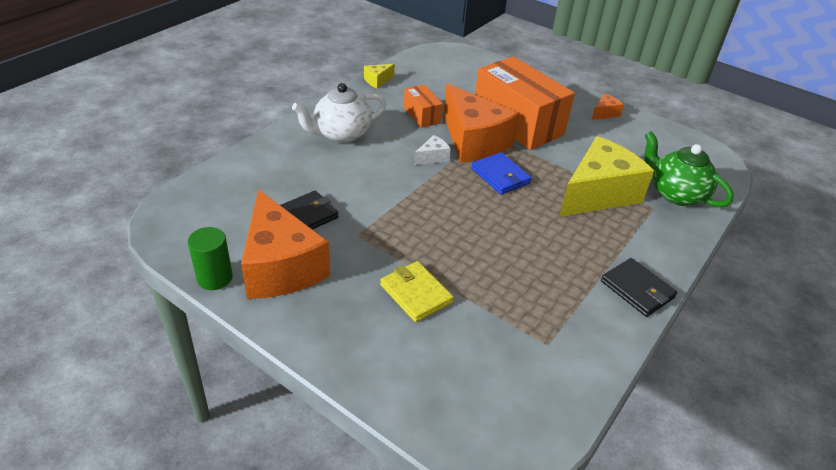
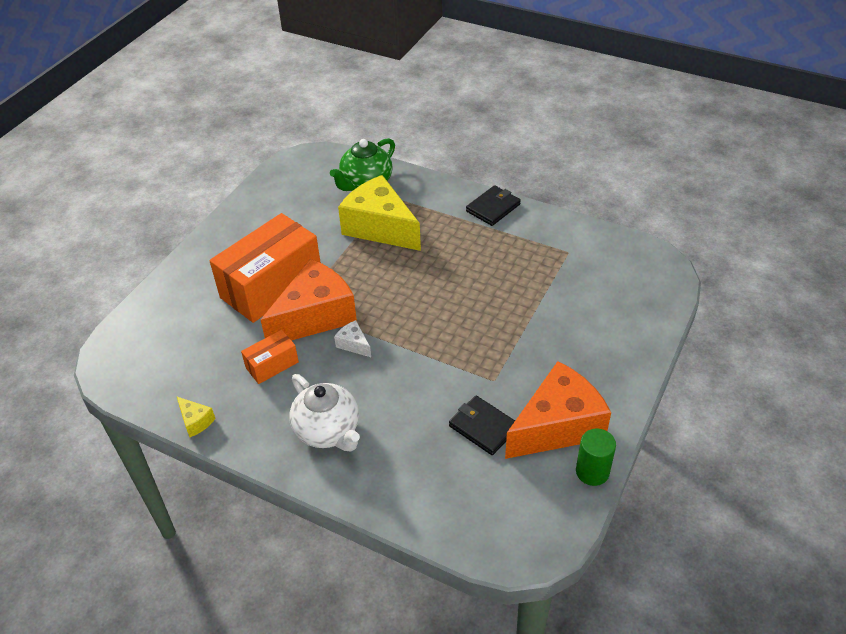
camera: 95 degrees left, 5 degrees up
(416, 293) = (550, 328): yellow wallet -> none
(500, 176) = (371, 291): blue wallet -> none
(605, 113) = (240, 223): orange cheese -> none

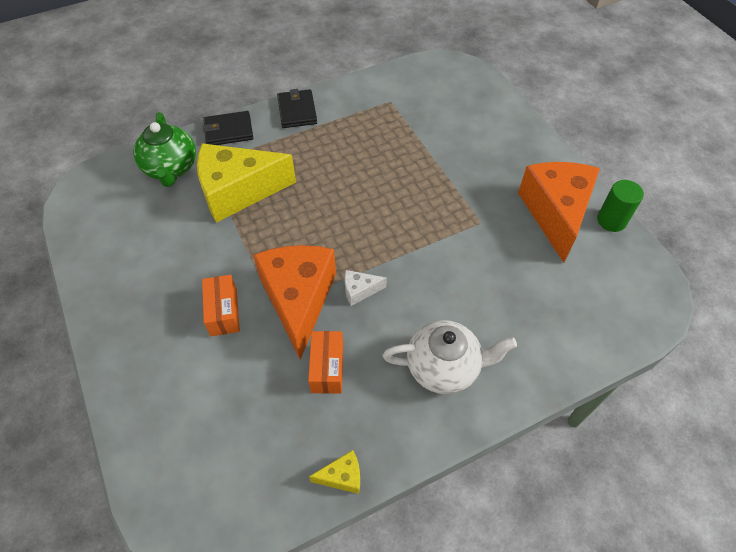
camera: 55 degrees left, 10 degrees up
(271, 285) = (223, 312): orange box -> orange box, size x0.47
(483, 427) = (522, 257): black wallet -> black wallet (228, 131)

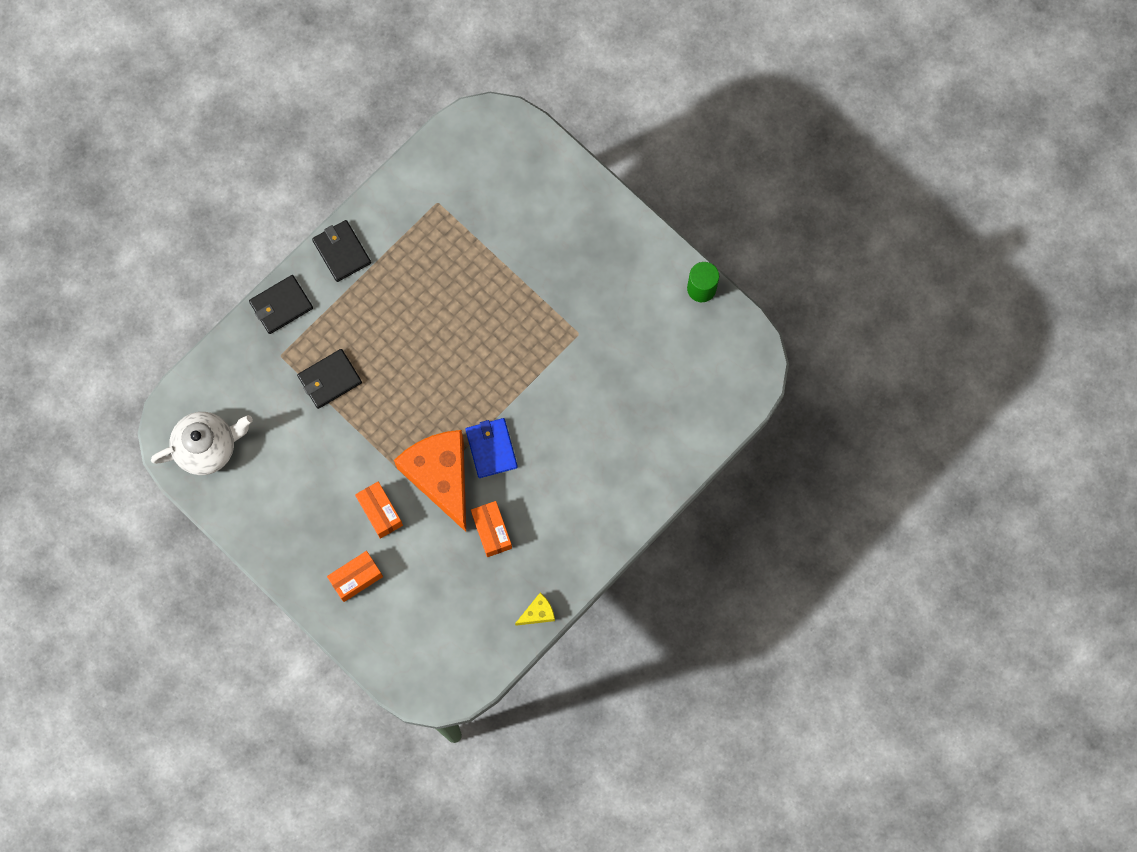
camera: 20 degrees left, 20 degrees up
(165, 367) = (356, 578): none -> orange box
(171, 168) = (247, 375): green teapot -> none
(238, 191) = (329, 379): yellow cheese -> black wallet
(359, 290) = (491, 448): white cheese -> blue wallet
(444, 367) = (588, 496): white teapot -> white teapot (207, 447)
(555, 213) = (647, 298): orange cheese -> none

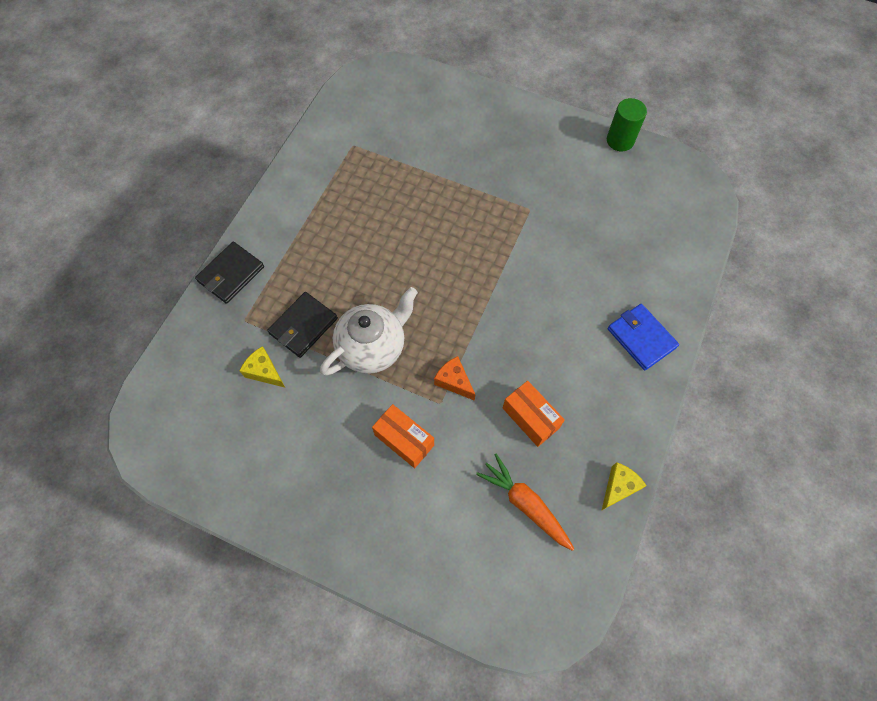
camera: 20 degrees left, 10 degrees down
(207, 447) = (190, 437): white teapot -> white teapot (373, 347)
(284, 410) = (264, 371): none -> yellow cheese
(341, 251) = (276, 210): black wallet -> none
(356, 578) = (404, 522): orange box -> none
(441, 477) = (454, 381): orange cheese -> orange cheese, size x0.41
(457, 598) = (525, 504): none -> orange carrot
(491, 448) = (494, 336): blue wallet -> blue wallet (641, 338)

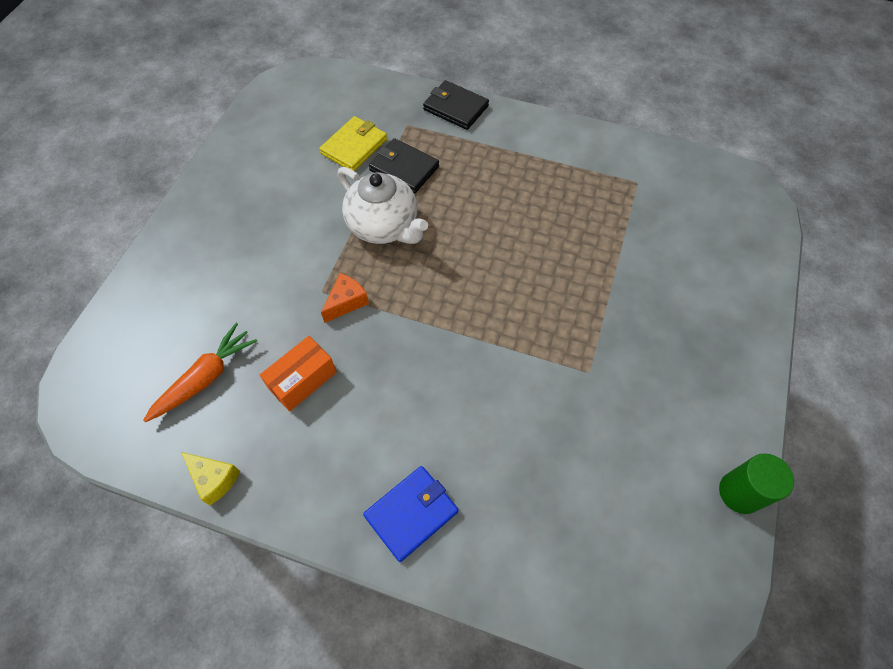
camera: 85 degrees right, 5 degrees down
(264, 371) = (354, 146): yellow cheese -> yellow wallet
(404, 440) = (282, 262): orange box -> none

